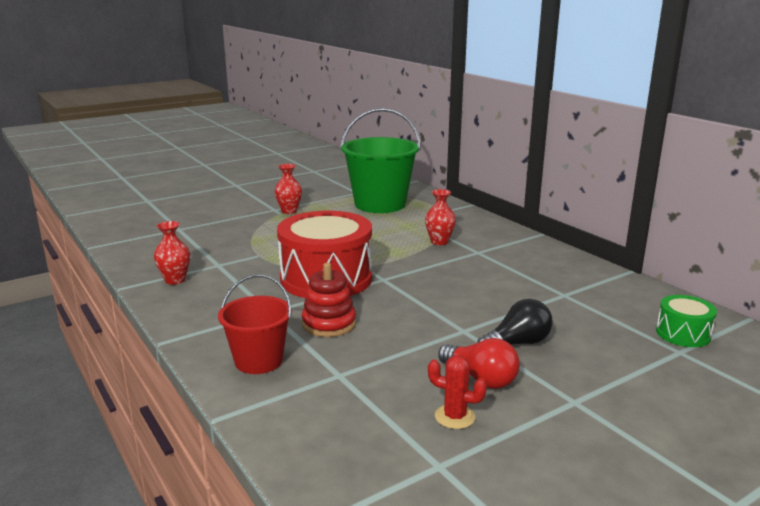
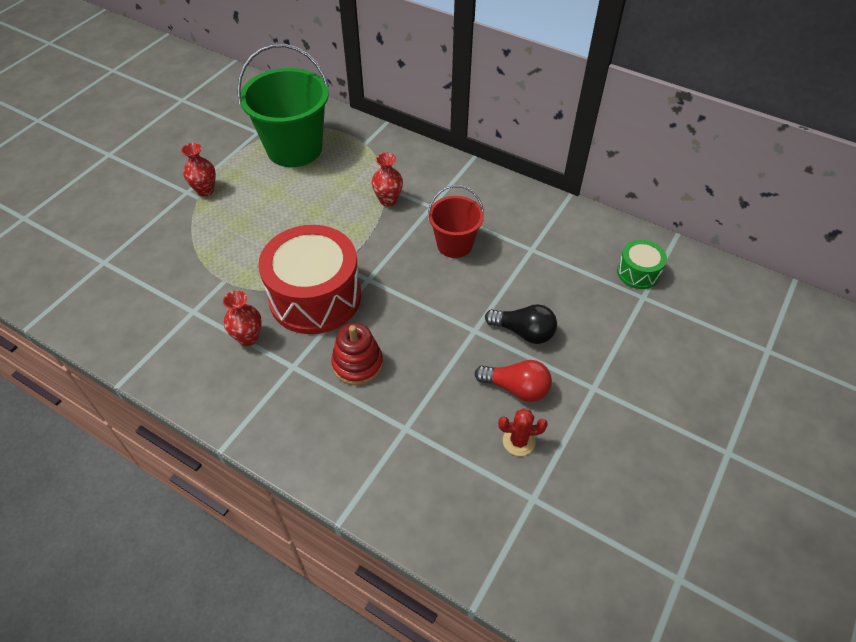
camera: 25 degrees left, 30 degrees up
(175, 280) = (166, 352): red vase -> red vase (248, 338)
(259, 361) = (327, 438): red bucket -> red bucket (454, 244)
(517, 343) = (524, 332): black light bulb -> black light bulb turned 75 degrees clockwise

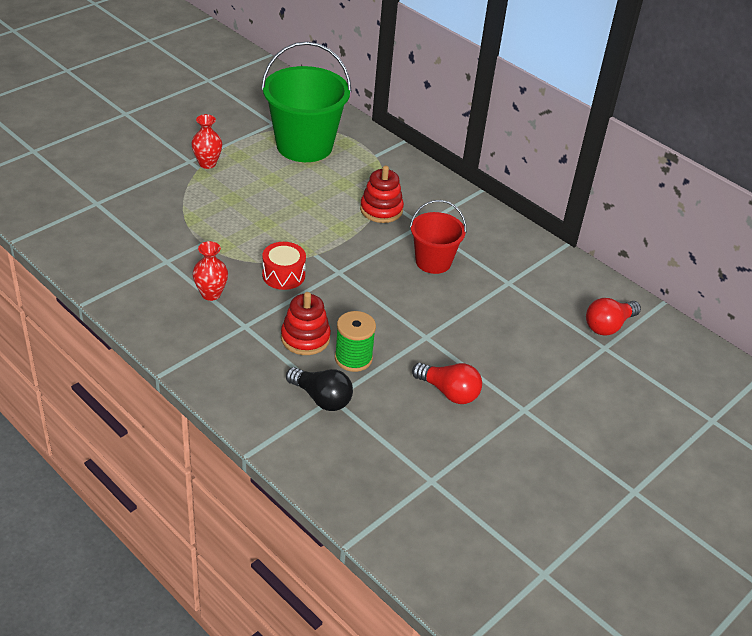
camera: 10 degrees right, 10 degrees down
(315, 297) = (283, 275): red drum -> red drum, size x0.47
(388, 200) = (381, 210): red vase -> red stacking toy
(412, 375) = (353, 358): none -> green spool
(518, 441) = (435, 434): red cactus -> none
(524, 332) = (473, 349): black light bulb -> black light bulb (321, 398)
(638, 272) = (608, 326): green drum -> red light bulb

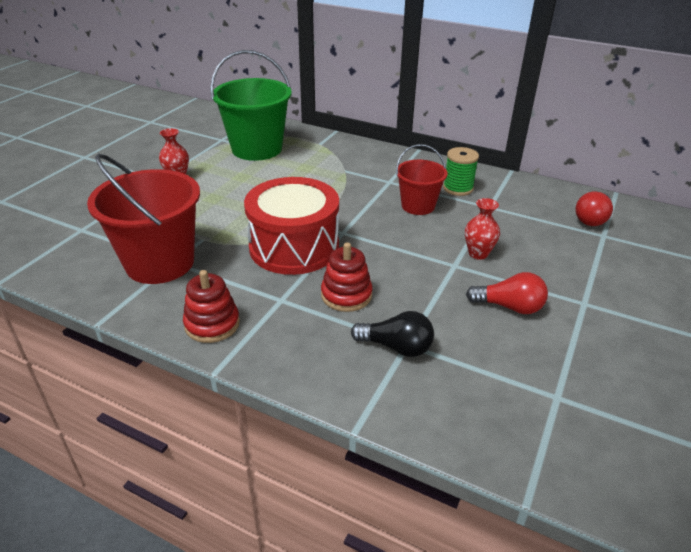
camera: 15 degrees left, 5 degrees down
(154, 259) = (160, 263): none -> red bucket
(211, 294) = (232, 280): red vase -> red vase (478, 254)
(283, 275) = (294, 247): red drum -> red drum, size x2.11
(353, 358) = (403, 301): green spool -> green spool (458, 188)
(381, 210) = (349, 179): red stacking toy -> red stacking toy (212, 324)

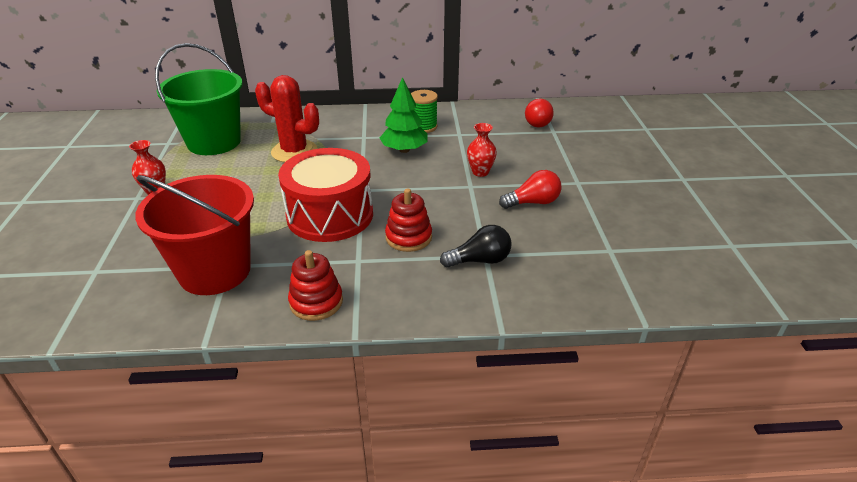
camera: 30 degrees left, 0 degrees up
(315, 177) = (294, 151): none -> red cactus
(418, 206) = (404, 150): red bucket -> green tree

